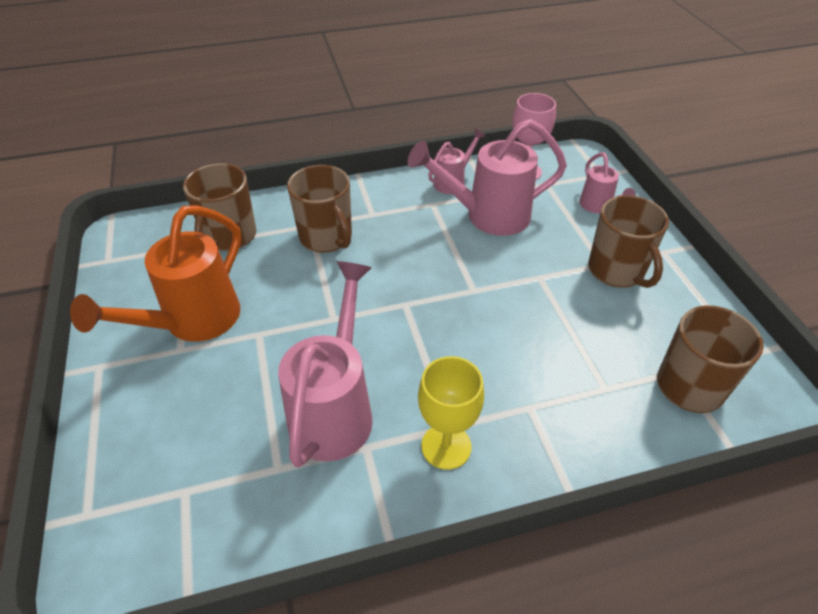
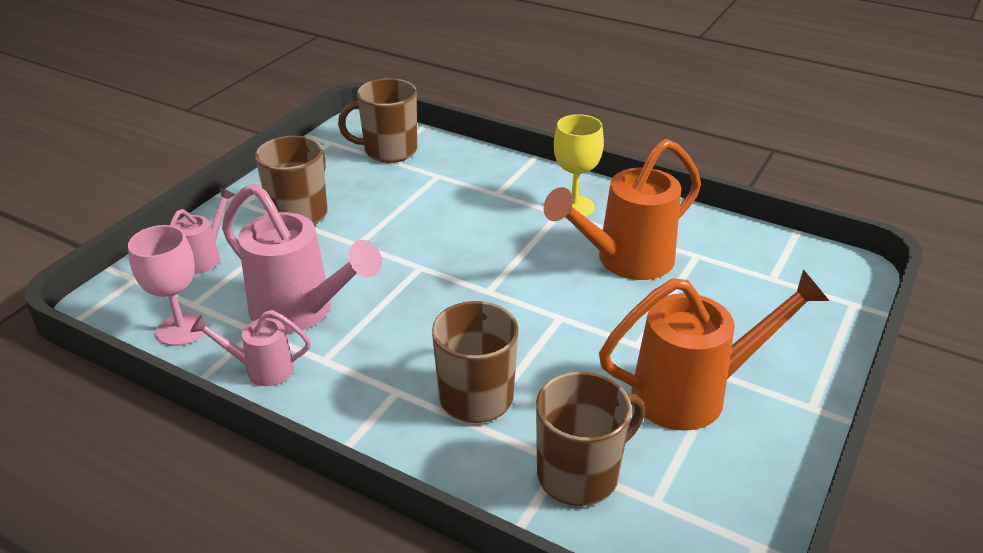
camera: 135 degrees left, 10 degrees down
(335, 409) = (625, 261): pink watering can -> orange watering can

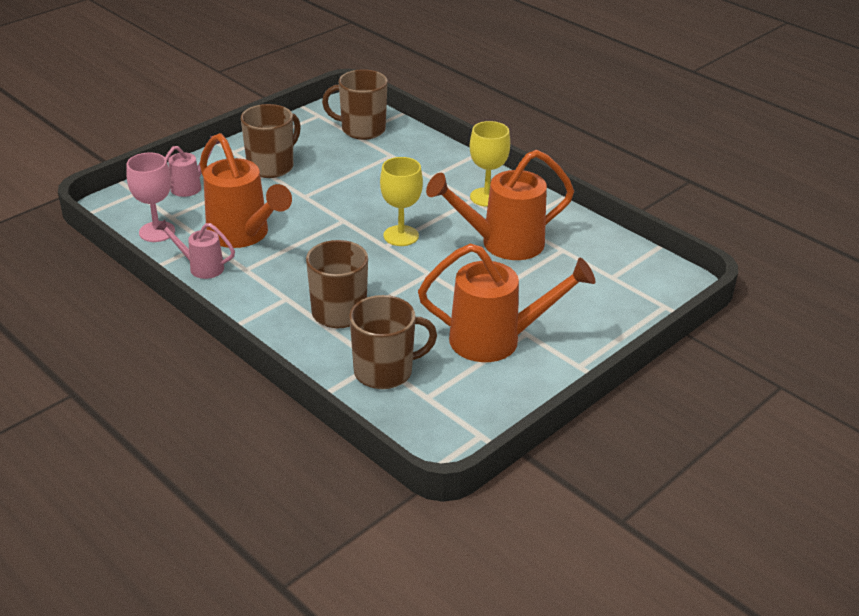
camera: 15 degrees right, 0 degrees up
(301, 312) = (243, 235): pink watering can -> orange watering can
(500, 274) = (401, 236): none -> yellow goblet

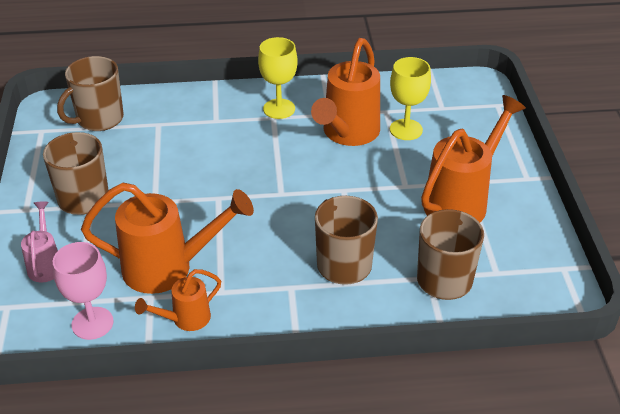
camera: 50 degrees left, 5 degrees up
(201, 267) = (185, 319): pink watering can -> orange watering can
(401, 236) = (278, 178): yellow goblet -> yellow goblet (406, 130)

